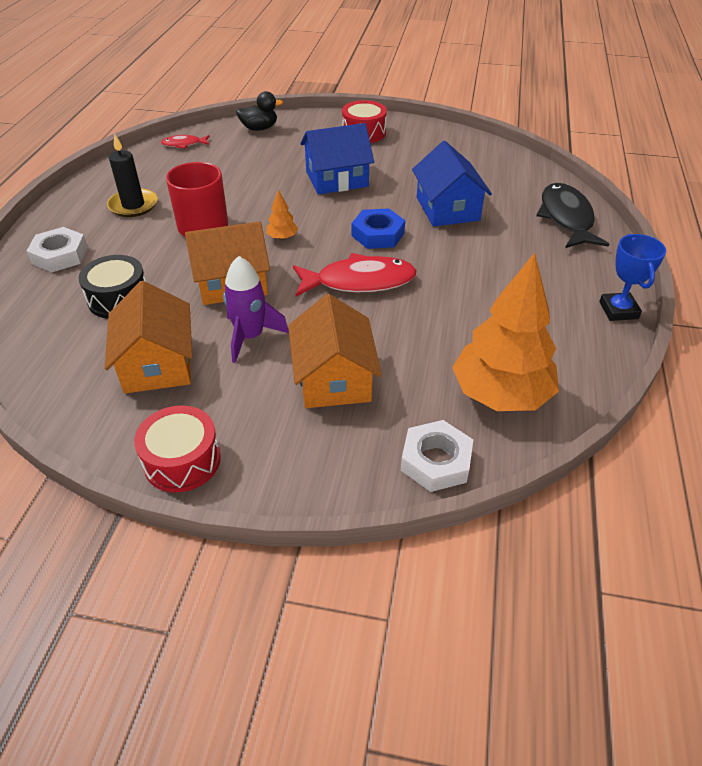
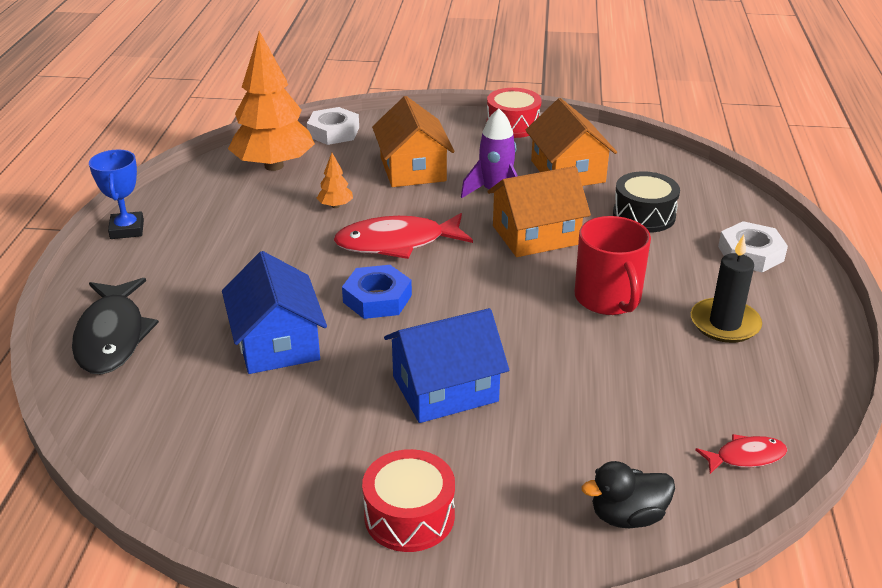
camera: 175 degrees right, 10 degrees down
(282, 237) = (499, 288): orange tree -> orange tree (335, 206)

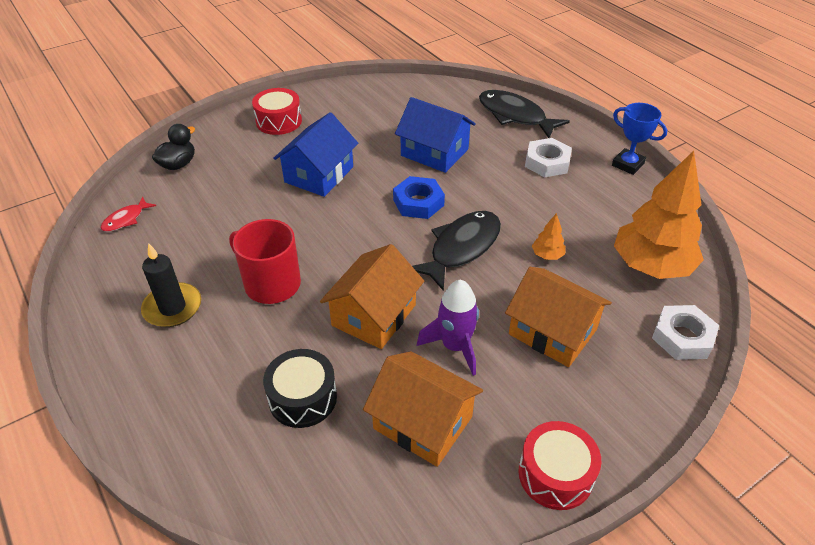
camera: 140 degrees right, 10 degrees up
(397, 243) = (461, 248): red fish -> black fish
(750, 253) = (177, 403): white nut -> white nut (547, 162)

